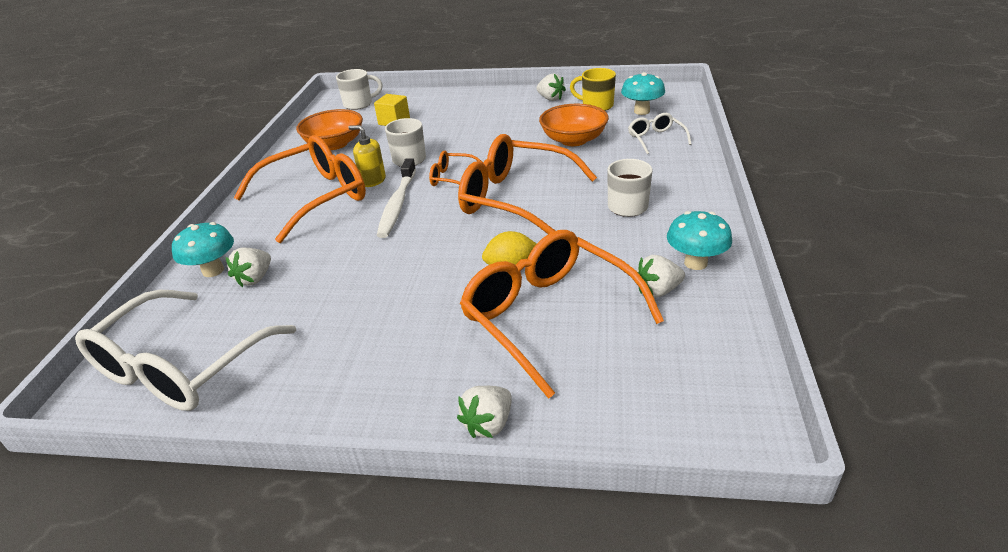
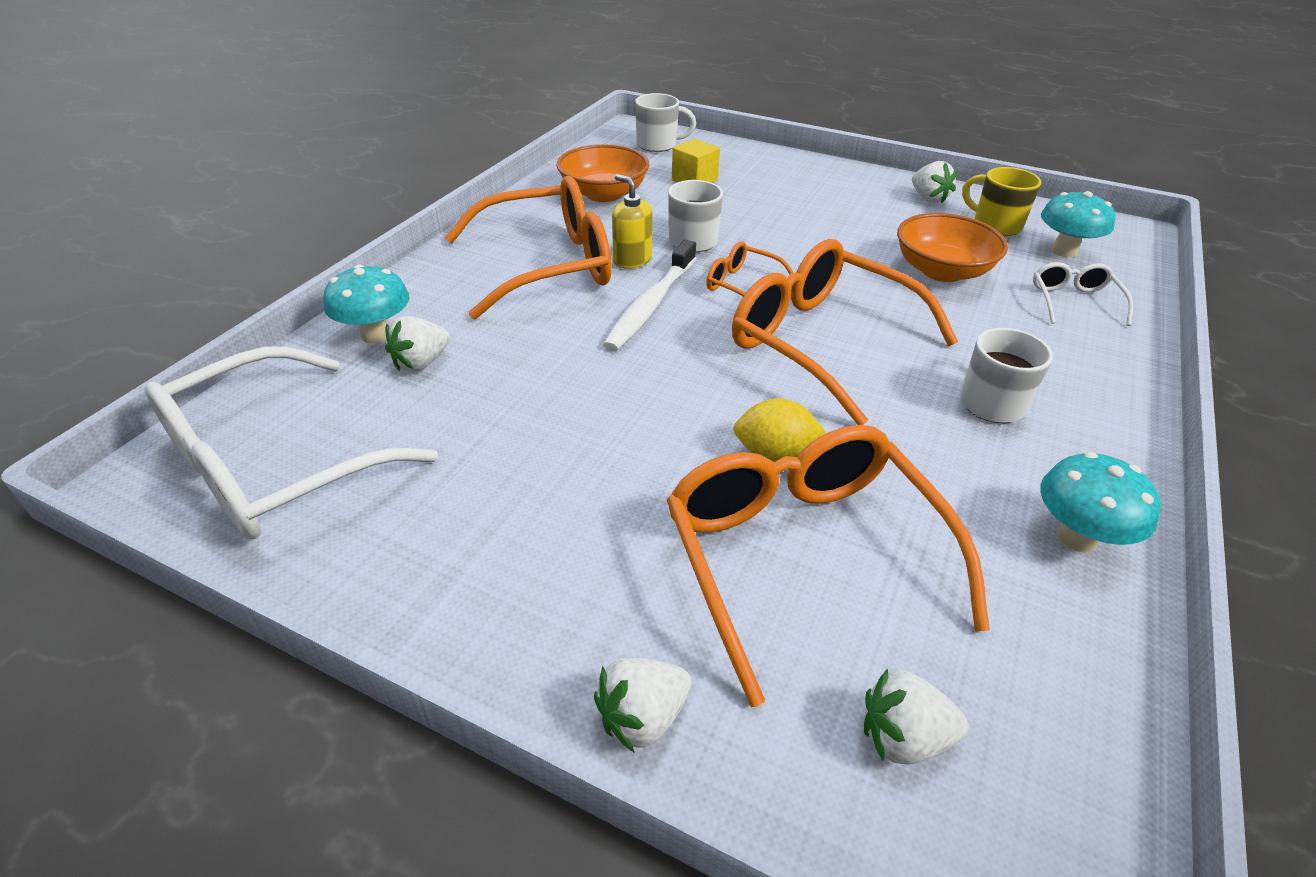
camera: 15 degrees right, 5 degrees up
(658, 291) = (996, 568): white strawberry -> white strawberry (903, 737)

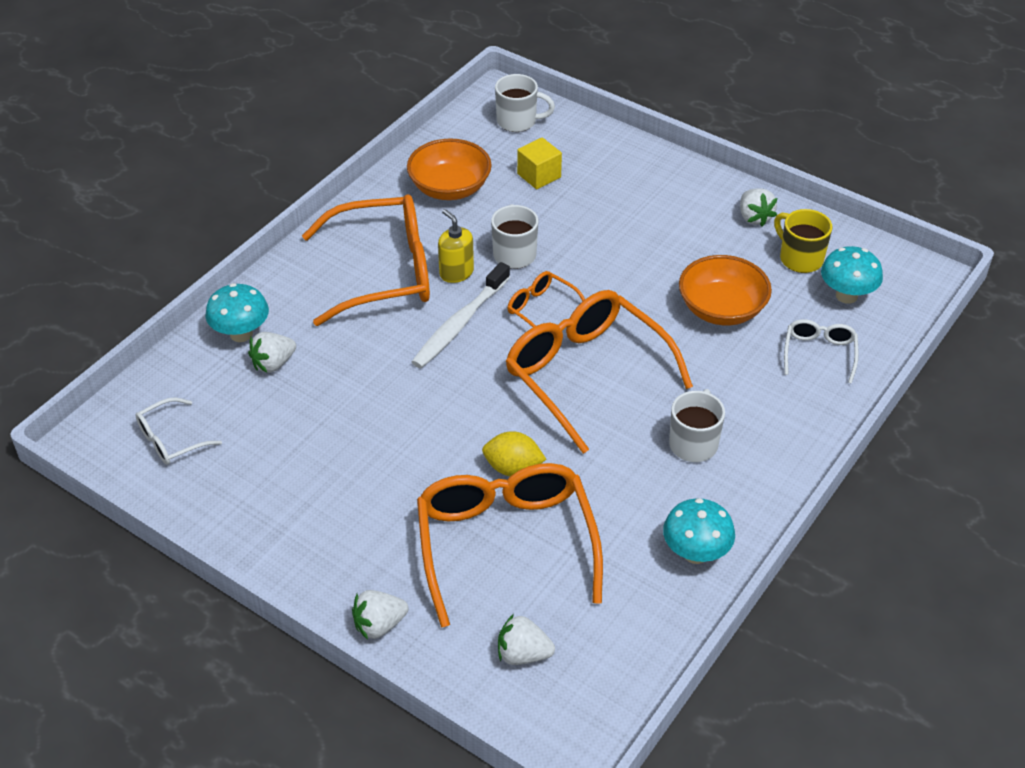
camera: 10 degrees right, 5 degrees up
(275, 465) = (171, 440): white glasses -> white glasses, size x0.47

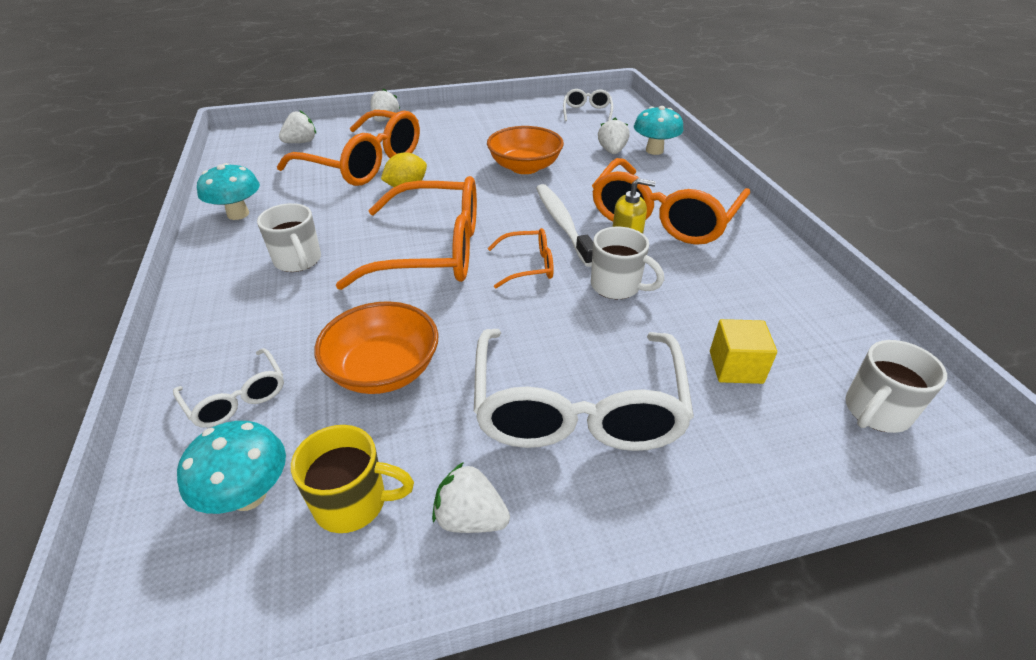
camera: 130 degrees right, 5 degrees down
(450, 188) = (760, 296): orange bowl -> orange bowl (525, 167)
(646, 218) = (577, 407): none -> white glasses

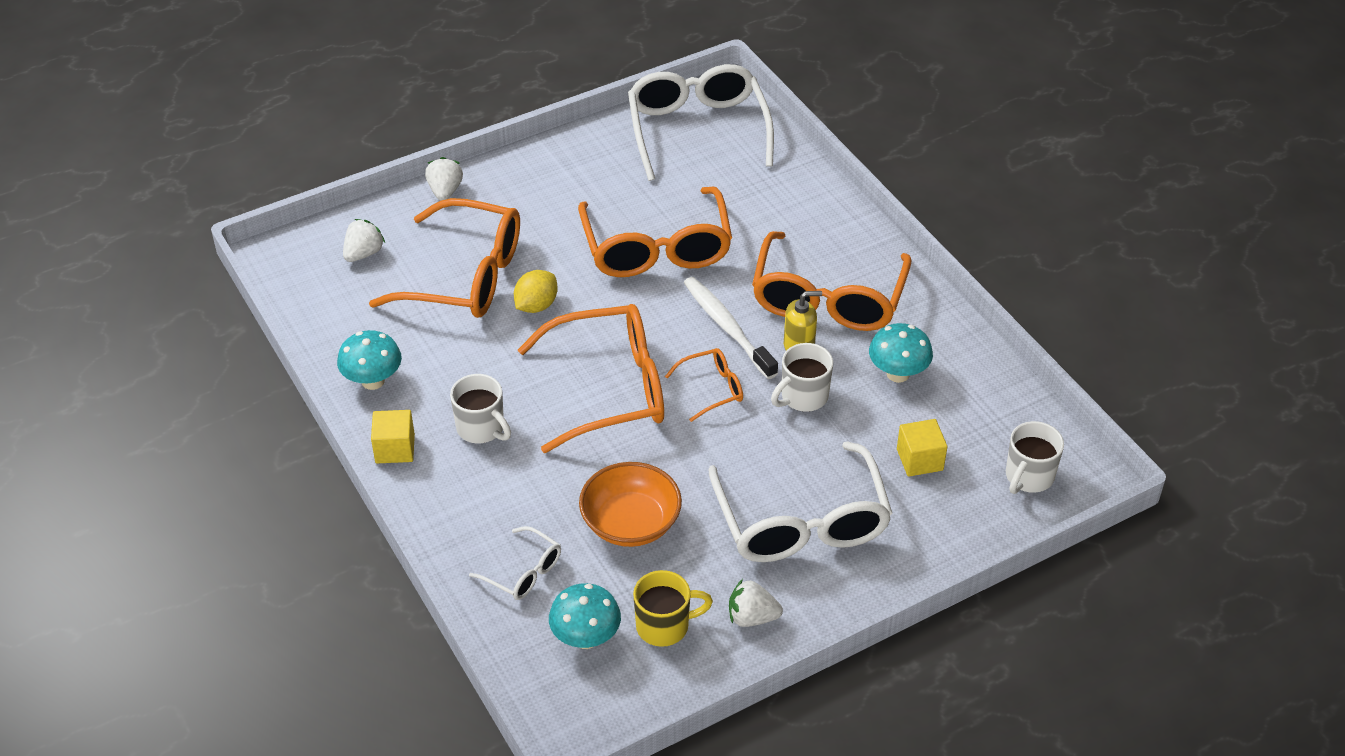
camera: 15 degrees left, 5 degrees up
(211, 263) = (395, 449): none -> yellow cube
(525, 167) = (656, 248): orange bowl -> orange glasses
(587, 112) = (697, 130): white glasses -> white glasses, size x2.13
(612, 151) = (748, 202): white strawberry -> none
(617, 286) = (803, 397): white mug -> white mug turned 120 degrees clockwise
(654, 150) = (797, 192): turquoise mushroom -> turquoise mushroom (898, 374)

